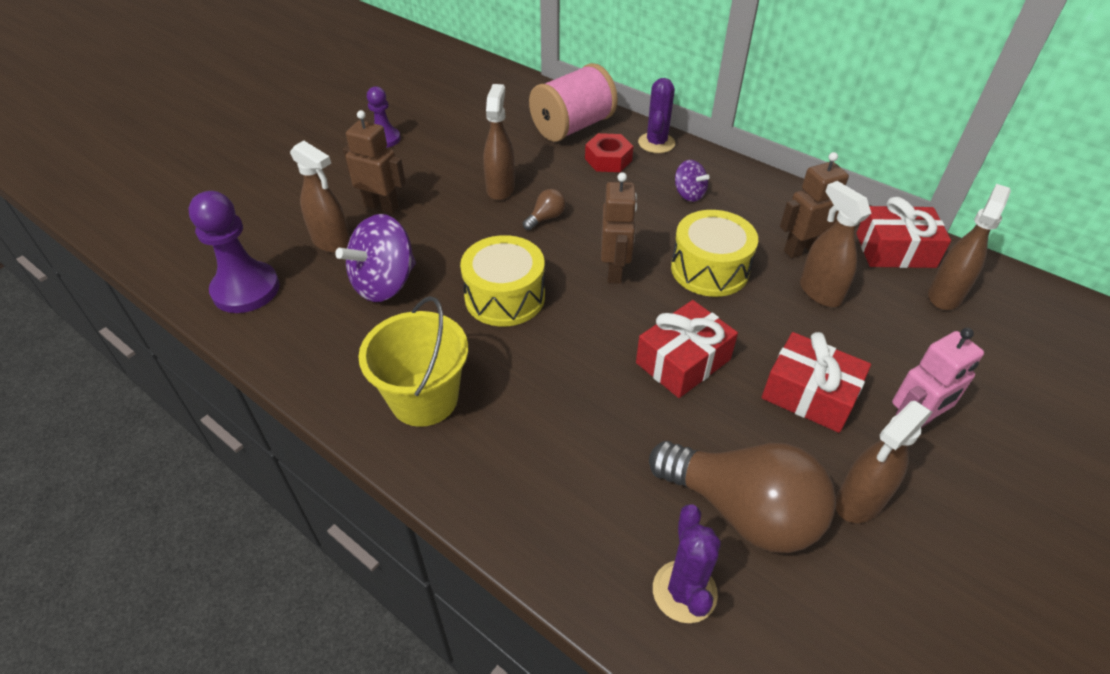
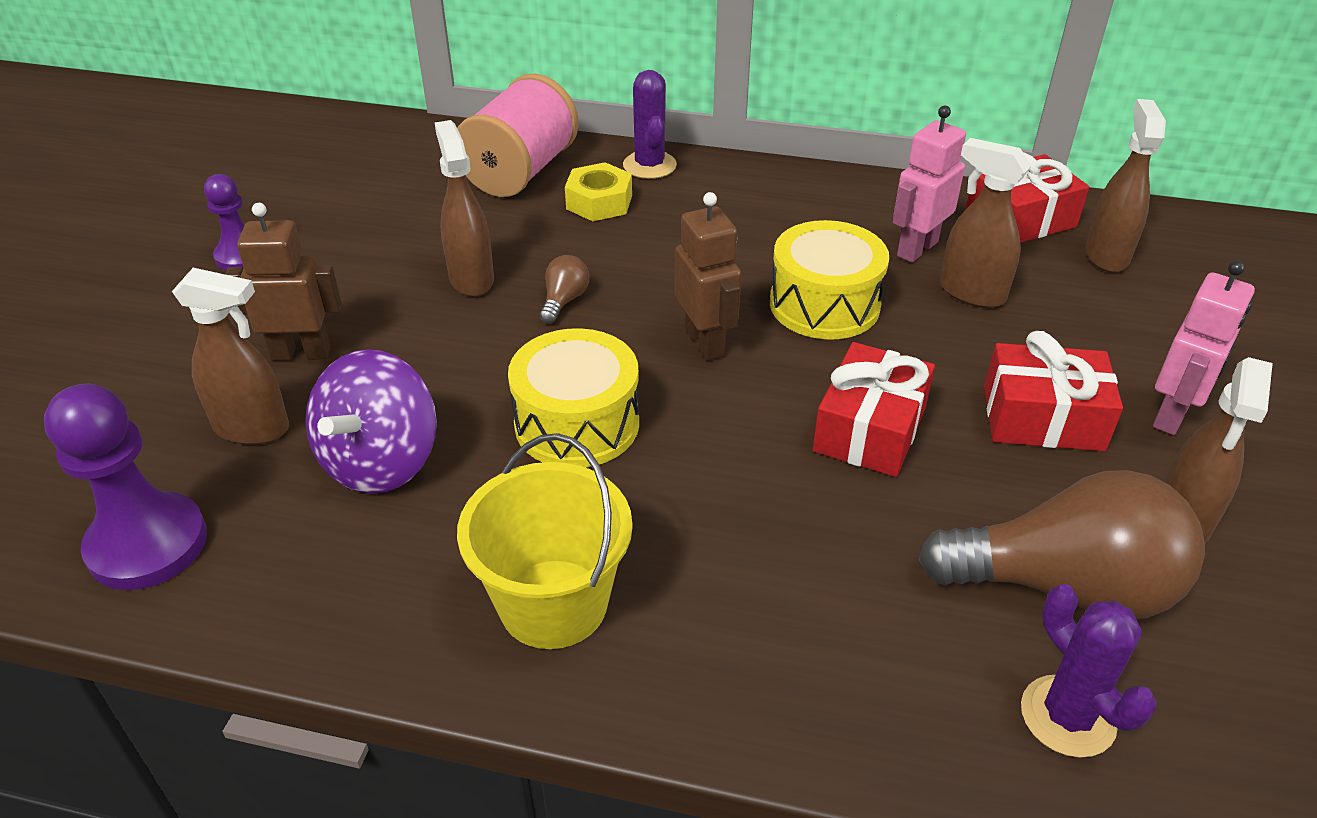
camera: 25 degrees left, 5 degrees down
(608, 159) = (599, 202): red nut -> yellow nut
(689, 194) = (735, 219): purple spinning top -> none
(801, 249) = (916, 249): brown robot -> pink robot

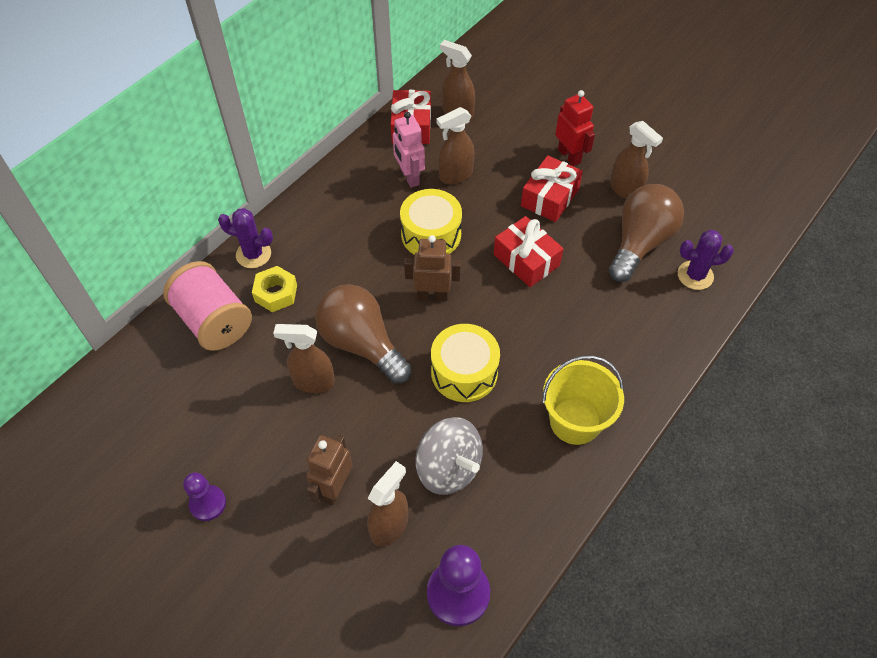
camera: 65 degrees left, 15 degrees up
(381, 462) = (448, 468): purple spinning top -> grey spinning top
(564, 301) = (361, 343): brown light bulb -> brown light bulb, size x2.45
(1172, 415) = (569, 156): pink robot -> red robot

